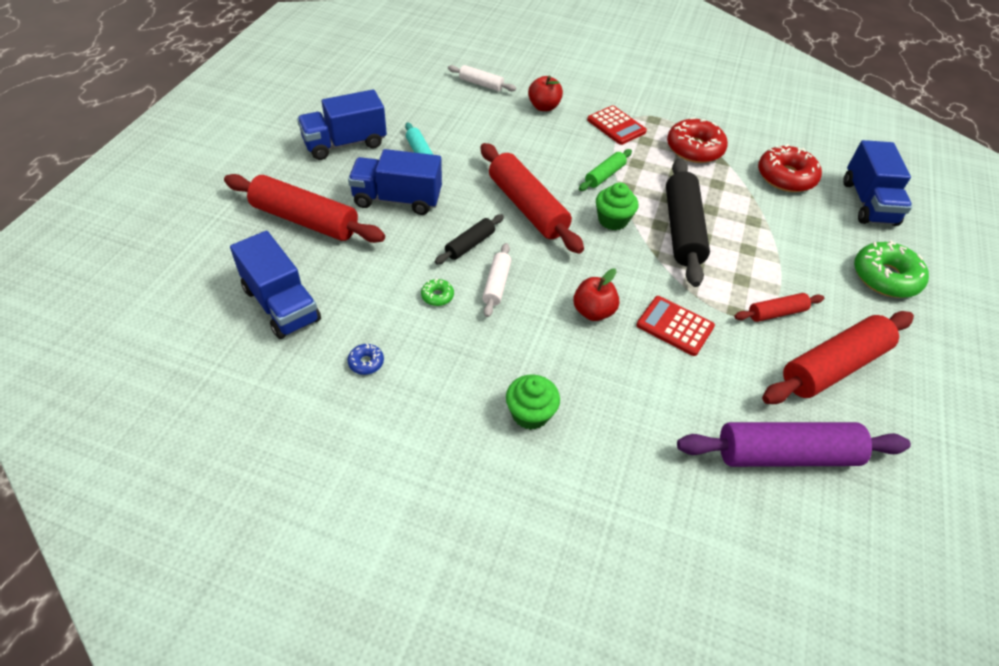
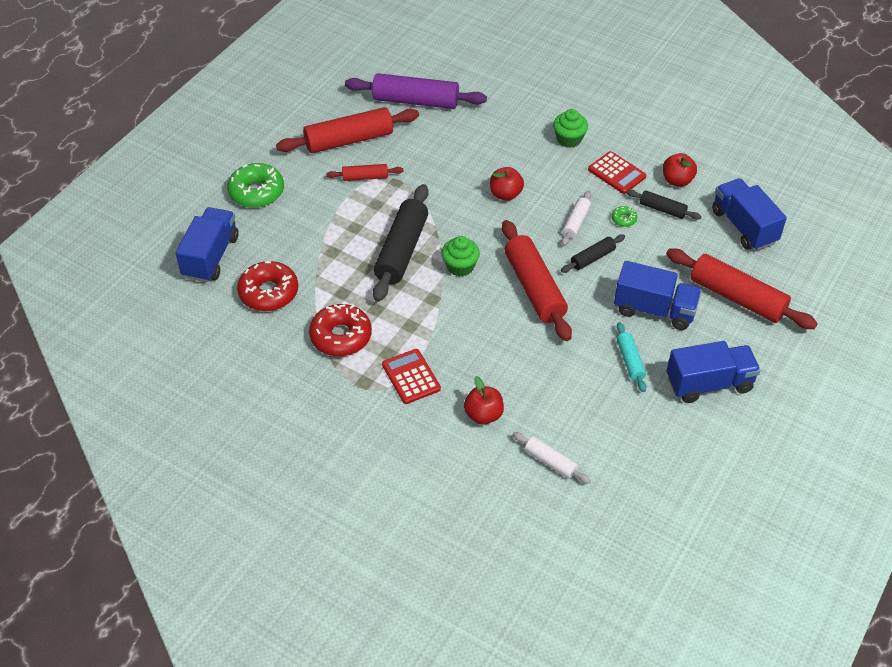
camera: 165 degrees left, 0 degrees up
(366, 362) = (677, 180): blue donut -> red apple
(387, 315) = (662, 209): none -> black rolling pin
(604, 175) = (449, 314): green rolling pin -> none
(675, 326) = (448, 177): red calculator -> red calculator (616, 173)

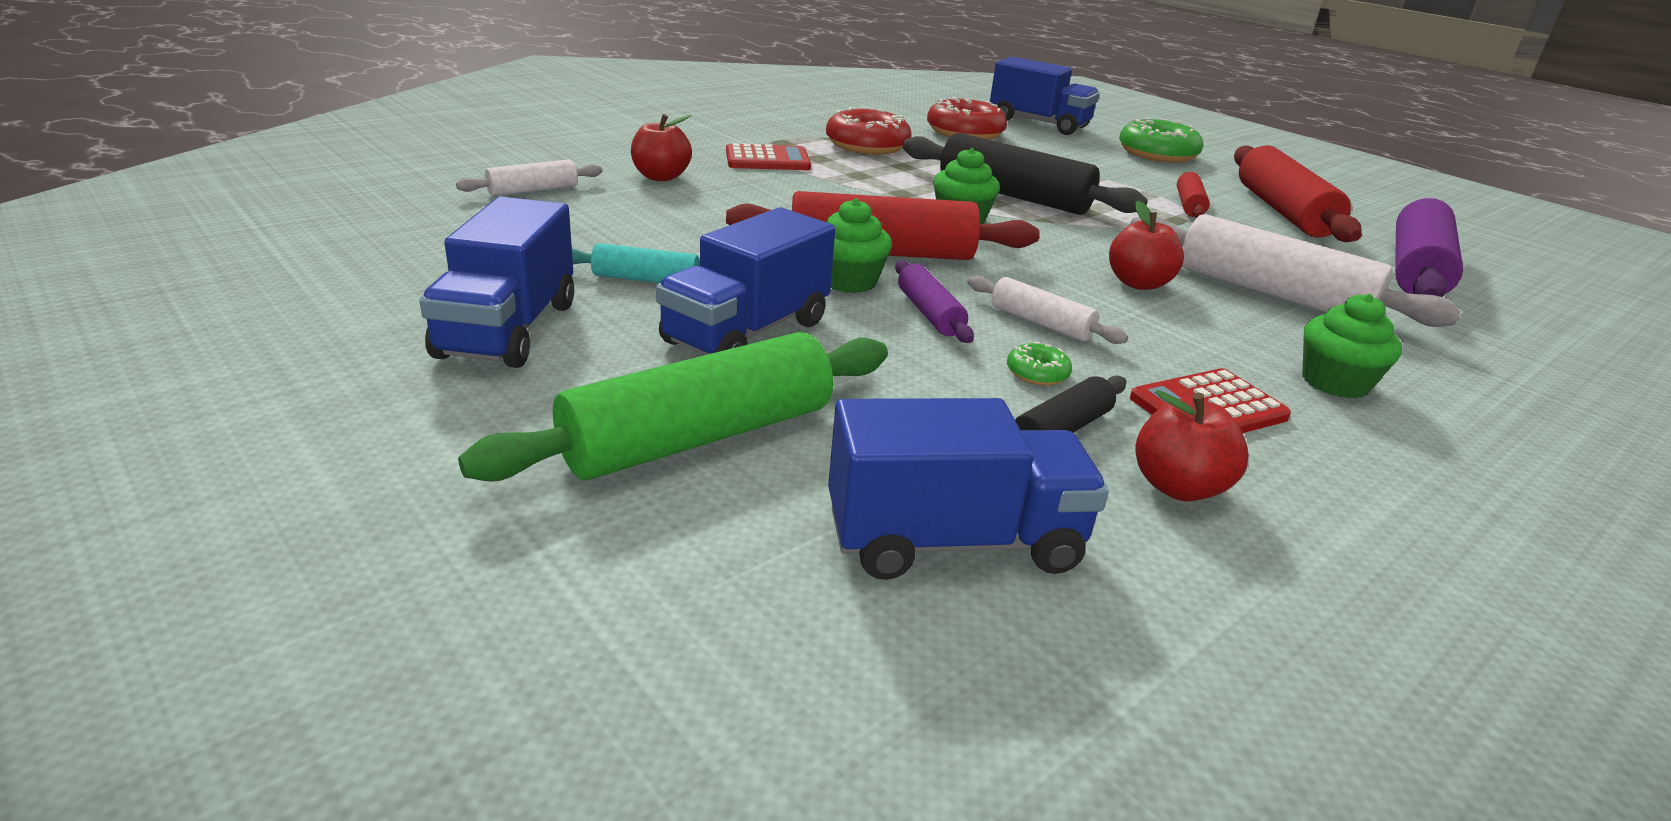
camera: 105 degrees right, 20 degrees down
(485, 151) = (1272, 294): none -> white rolling pin
(578, 291) = (848, 281): none -> green cupcake
(592, 258) = (929, 313): black rolling pin -> purple rolling pin
(737, 298) = (698, 437): red rolling pin -> green rolling pin

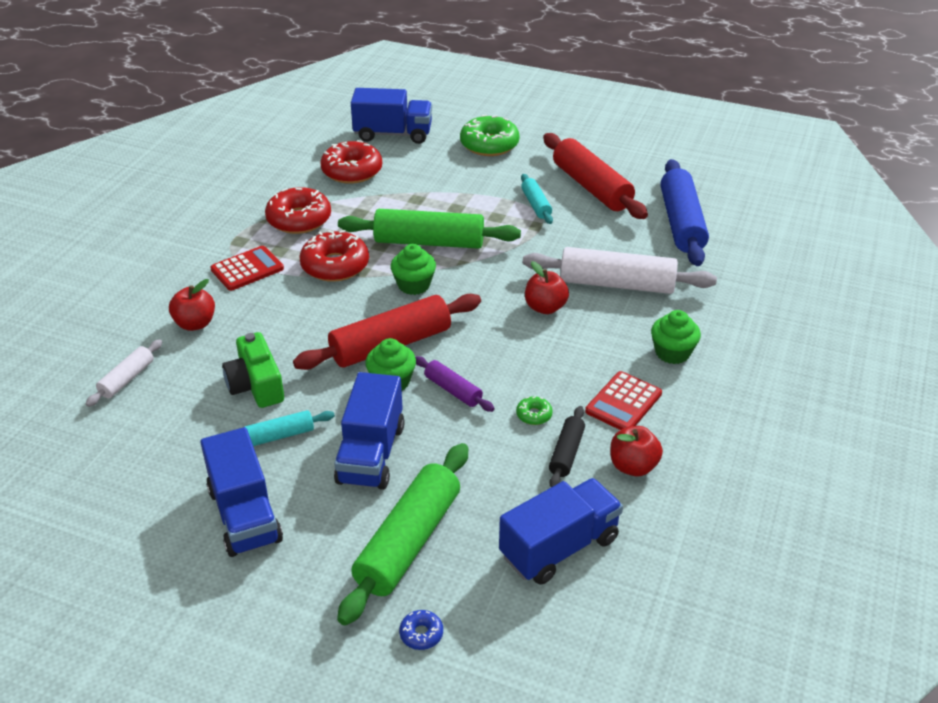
camera: 25 degrees left, 10 degrees up
(591, 558) = (421, 634): none -> blue donut
(670, 234) = (256, 385): none -> green camera
(874, 182) = (335, 265): none -> red donut
(1013, 196) = (429, 242): black rolling pin -> green rolling pin
(1040, 323) = (513, 370): white rolling pin -> none
(1189, 205) = (536, 205): red rolling pin -> turquoise rolling pin
(1416, 270) = (681, 223): purple rolling pin -> blue rolling pin

